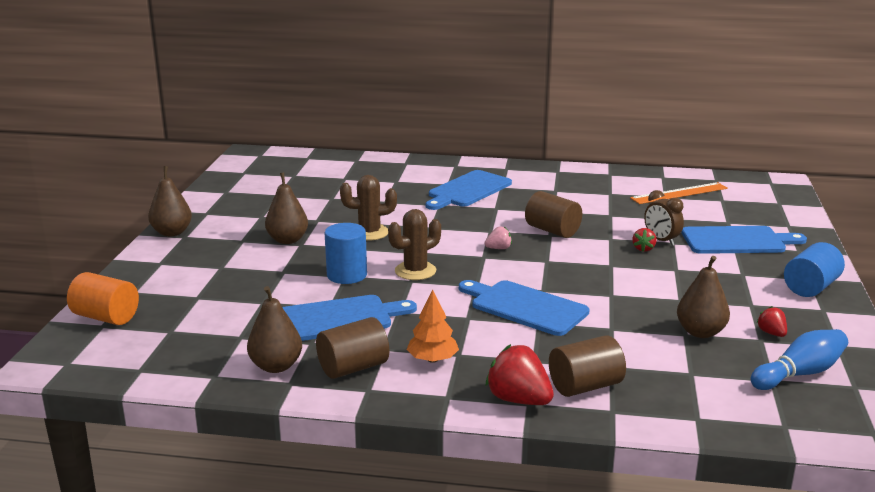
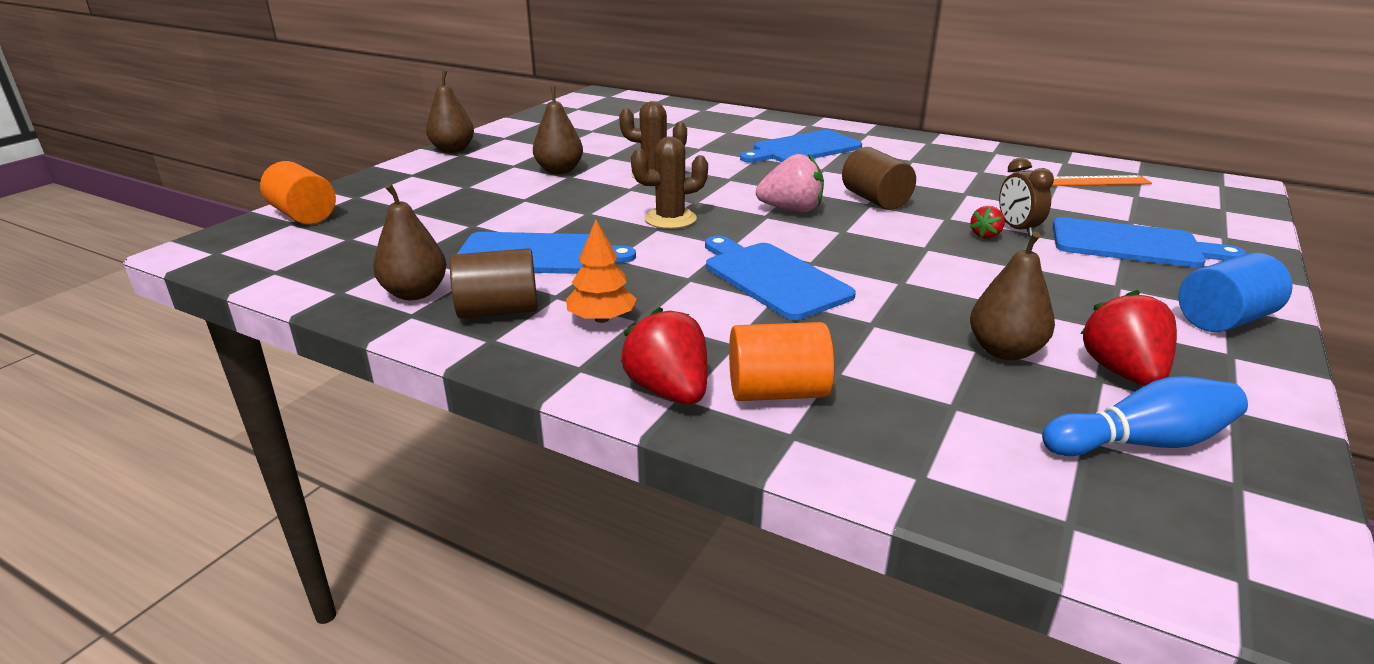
camera: 20 degrees right, 5 degrees up
(347, 275) = (588, 212): blue cylinder -> none
(498, 248) = (791, 210): pink strawberry -> pink strawberry, size x1.89
(585, 386) = (777, 392): brown cylinder -> orange cylinder
(771, 333) = (1123, 373): red strawberry -> red strawberry, size x1.89

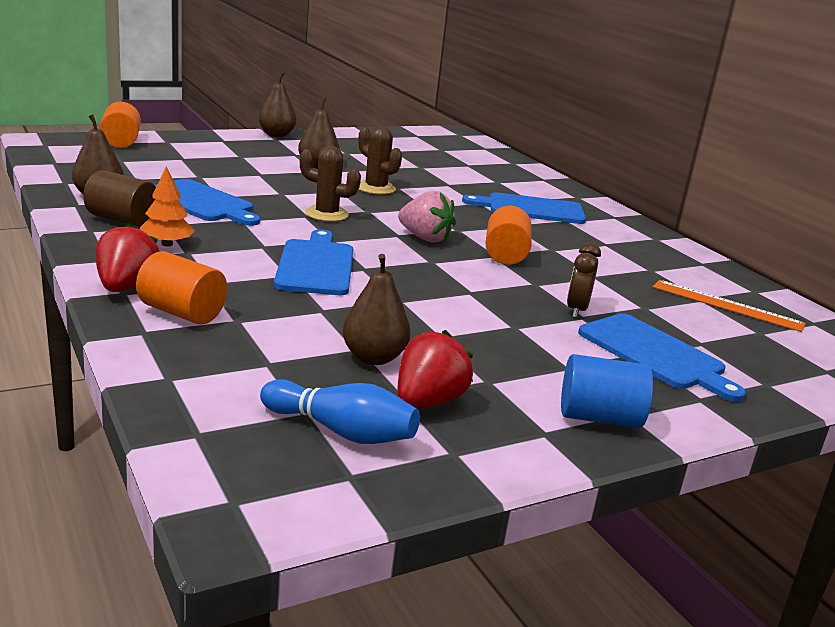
camera: 30 degrees right, 5 degrees down
(875, 200) = (505, 255): brown cylinder -> orange cylinder
(985, 235) = (538, 303): red strawberry -> none

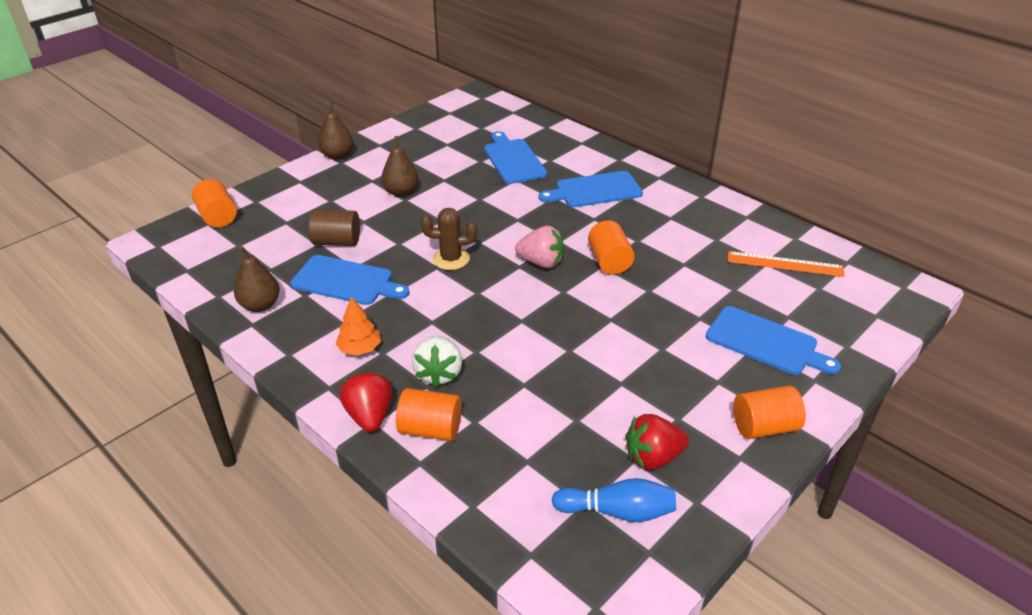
camera: 15 degrees left, 15 degrees up
(122, 220) = (302, 330): brown cylinder -> brown cylinder (337, 241)
(233, 279) = (439, 373): none -> white strawberry
(316, 265) = (485, 331): blue cutting board -> blue cutting board (513, 160)
(373, 358) = (591, 424): brown pear -> none
(376, 188) = (465, 207): brown cactus -> none
(428, 402) = (653, 457): red strawberry -> red strawberry turned 120 degrees counterclockwise
(576, 310) = (692, 311): brown clock -> none
(599, 418) = (764, 427): blue cylinder -> orange cylinder

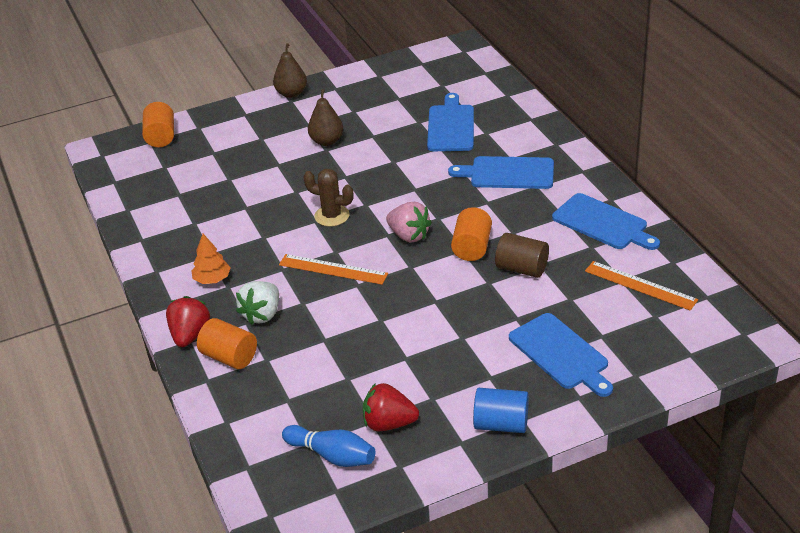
camera: 25 degrees right, 0 degrees up
(260, 305) = (155, 225): brown pear -> none
(337, 241) = (245, 180): brown cylinder -> brown cylinder (522, 268)
(346, 281) = (233, 218): blue cutting board -> blue cutting board (603, 223)
(486, 310) = (333, 269): none -> orange ruler
(764, 427) = (501, 424): orange cylinder -> blue cylinder

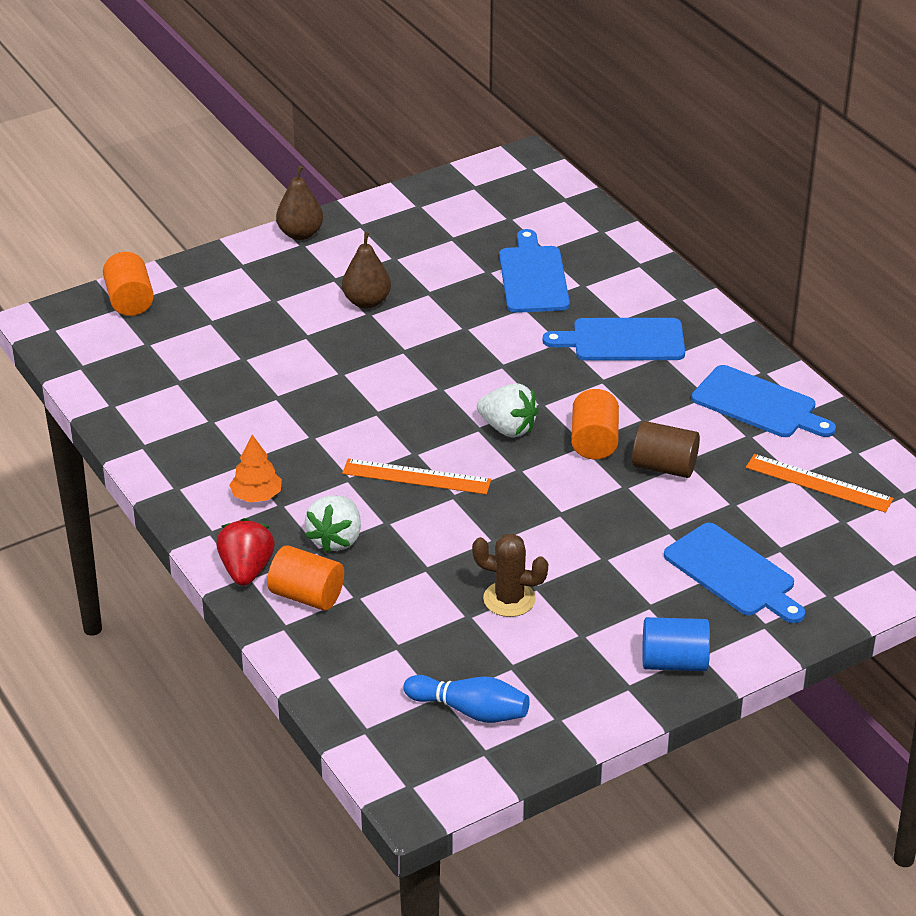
camera: 10 degrees left, 0 degrees up
(332, 216) = (398, 405): brown cactus -> brown cactus (509, 599)
(389, 423) = (533, 668): red strawberry -> none
(409, 235) = (508, 428): pink strawberry -> white strawberry

